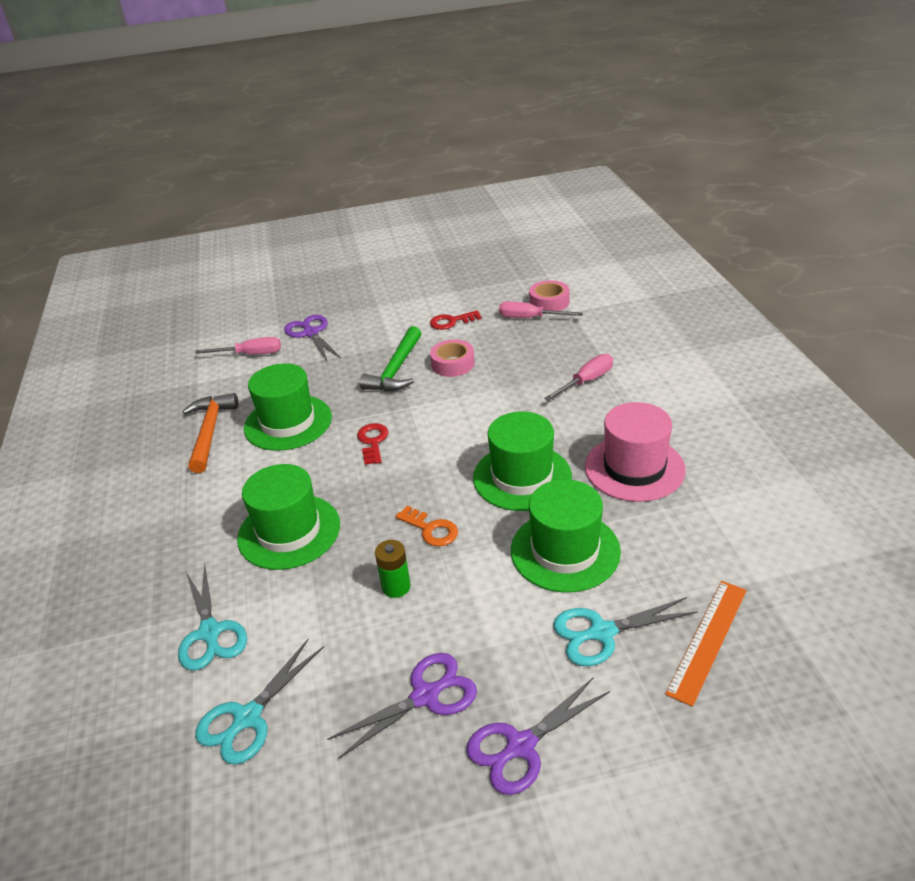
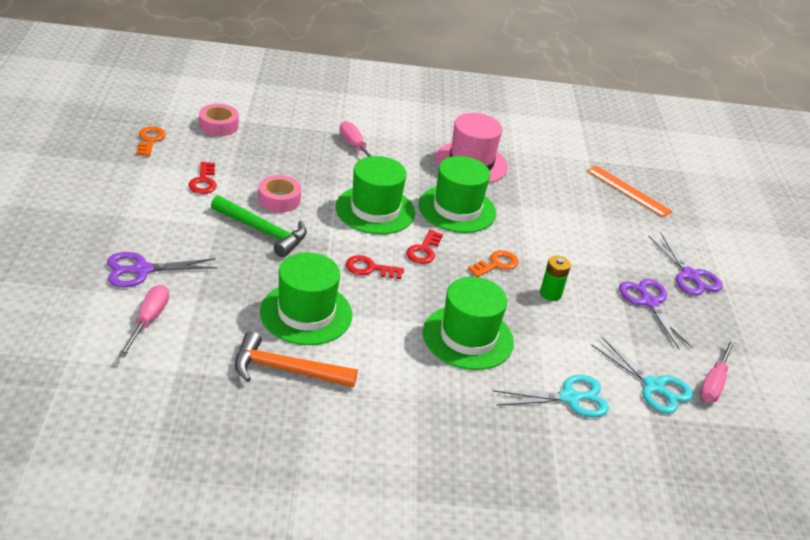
camera: 85 degrees left, 0 degrees up
(424, 469) = (423, 250): none -> red key
(494, 282) = (150, 140): none -> orange key
(530, 318) = (237, 142): pink screwdriver -> pink screwdriver (714, 382)
(565, 551) = (541, 214): green hat -> green hat (375, 210)
(602, 632) = (614, 223): turquoise scissors -> none

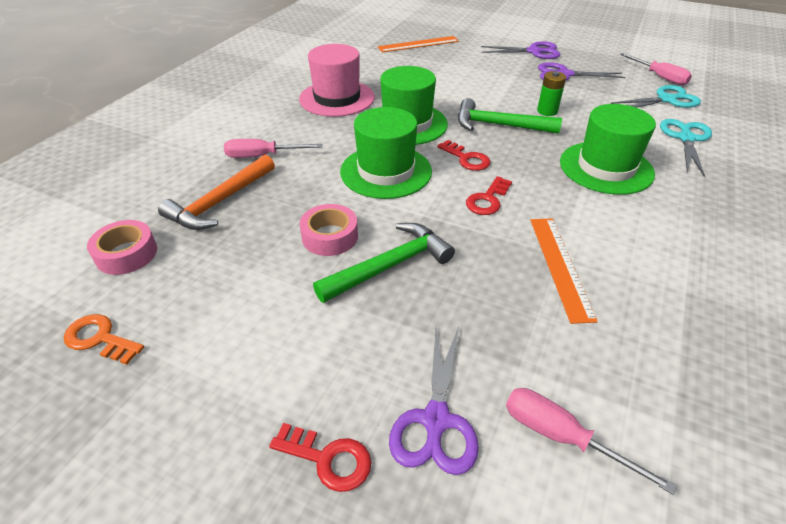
camera: 60 degrees left, 5 degrees up
(203, 181) = (250, 299): red key -> red key (328, 459)
(286, 370) = (664, 307): orange hammer -> orange hammer (220, 202)
(306, 313) = (560, 266): green hat -> orange ruler
(496, 264) = (499, 125): orange key -> green hammer

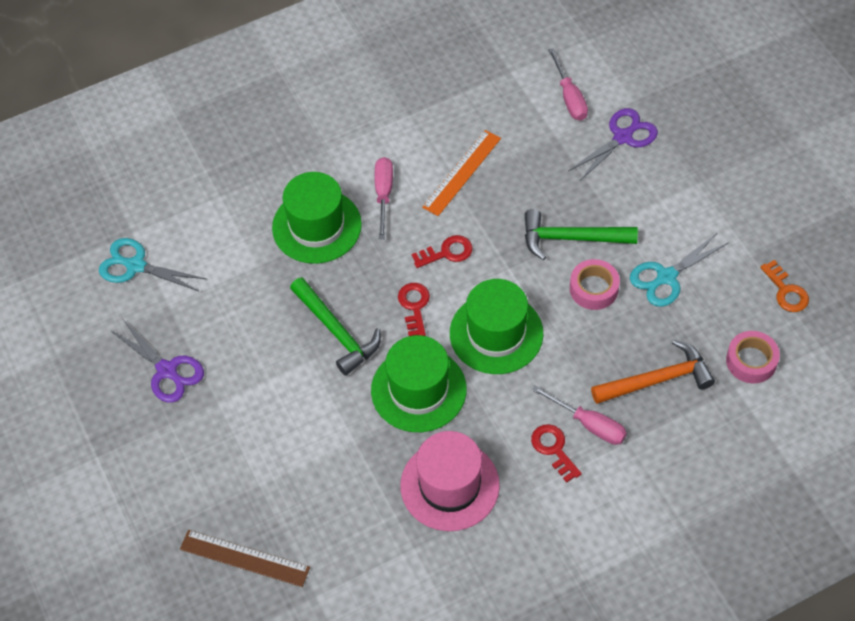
camera: 140 degrees left, 15 degrees up
(328, 459) = (688, 151): red key -> red key (553, 449)
(418, 44) = (244, 558): orange ruler -> brown ruler
(533, 52) = (134, 440): purple scissors -> none
(547, 111) = (267, 323): green battery -> none
(659, 77) = (82, 301): pink screwdriver -> pink screwdriver (383, 194)
(686, 138) = (204, 213): turquoise scissors -> turquoise scissors (666, 277)

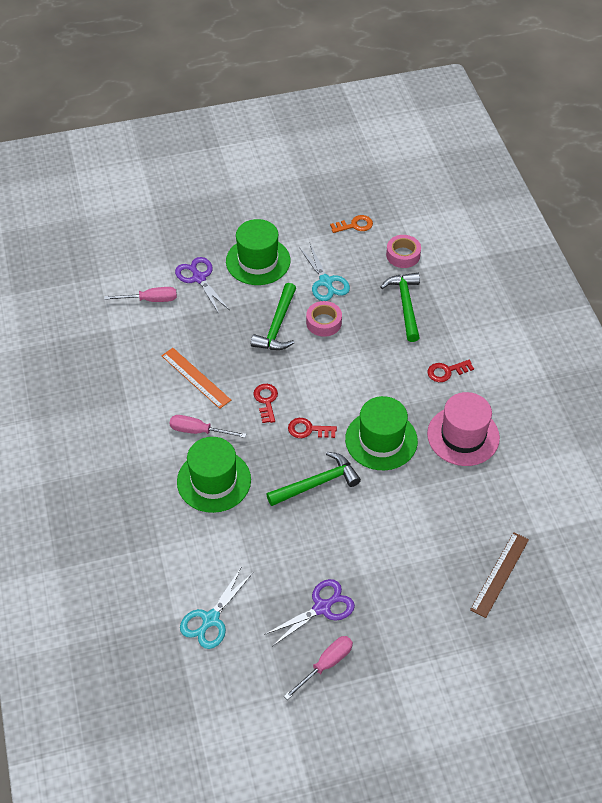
camera: 80 degrees left, 5 degrees down
(496, 333) = (345, 385): green hat -> green hat (258, 261)
(589, 424) = (431, 348): pink screwdriver -> pink screwdriver (326, 665)
(657, 380) = (405, 305): orange hammer -> green hammer

